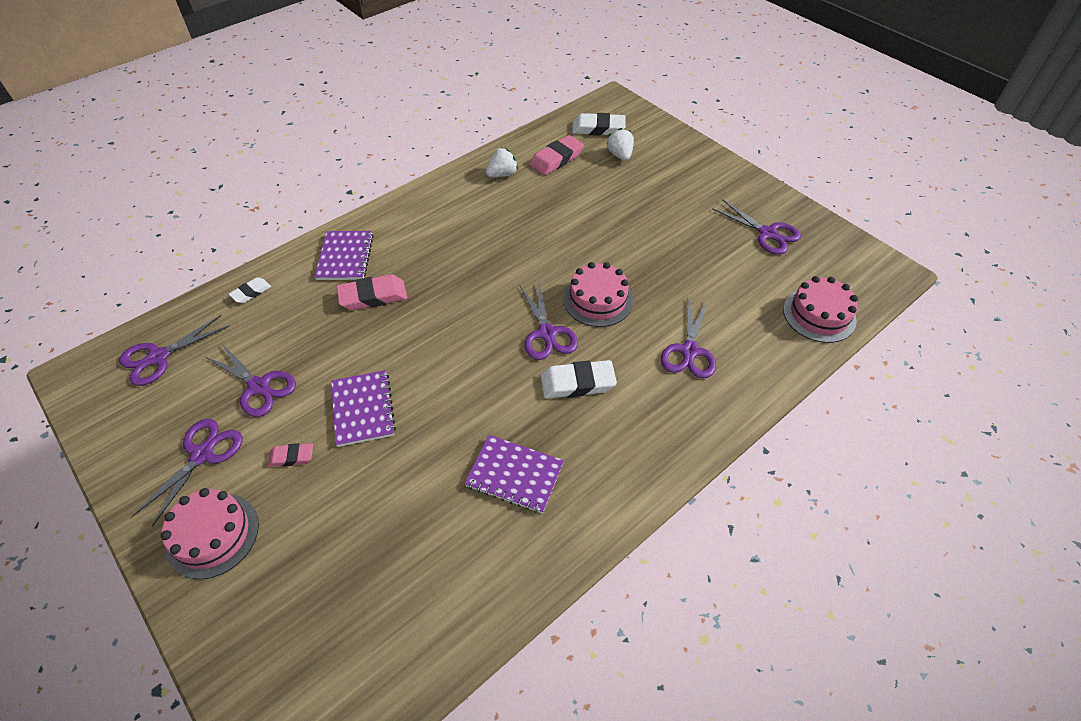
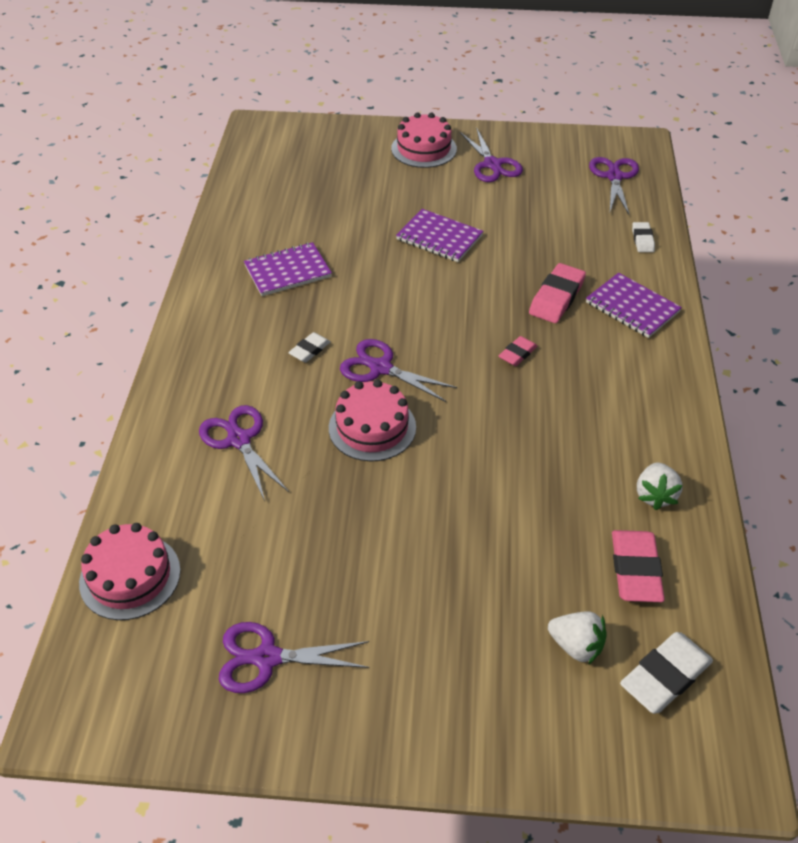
camera: 135 degrees right, 5 degrees down
(259, 387) = (525, 205): purple scissors -> none
(291, 457) = (441, 194): pink eraser -> pink eraser (517, 354)
(577, 383) = (310, 350): white eraser -> white eraser, size x0.57

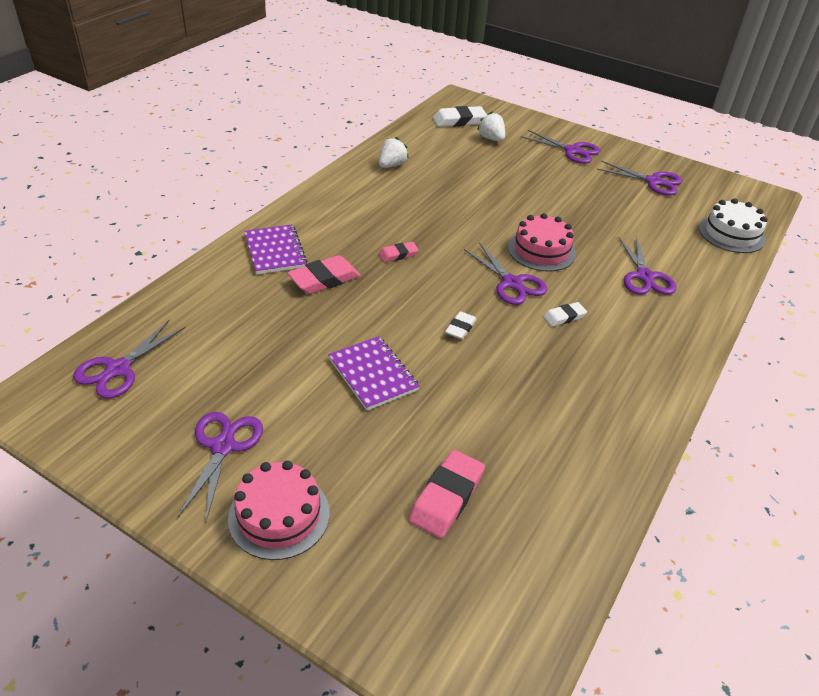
camera: 155 degrees left, 5 degrees down
(130, 576) = (731, 234): pink cake -> white cake
(287, 271) = (553, 399): purple notebook -> none
(430, 683) = (572, 151): none -> purple scissors
(635, 570) = (435, 148): pink eraser -> pink eraser (446, 497)
(642, 240) = (191, 295): white eraser -> white eraser (460, 328)

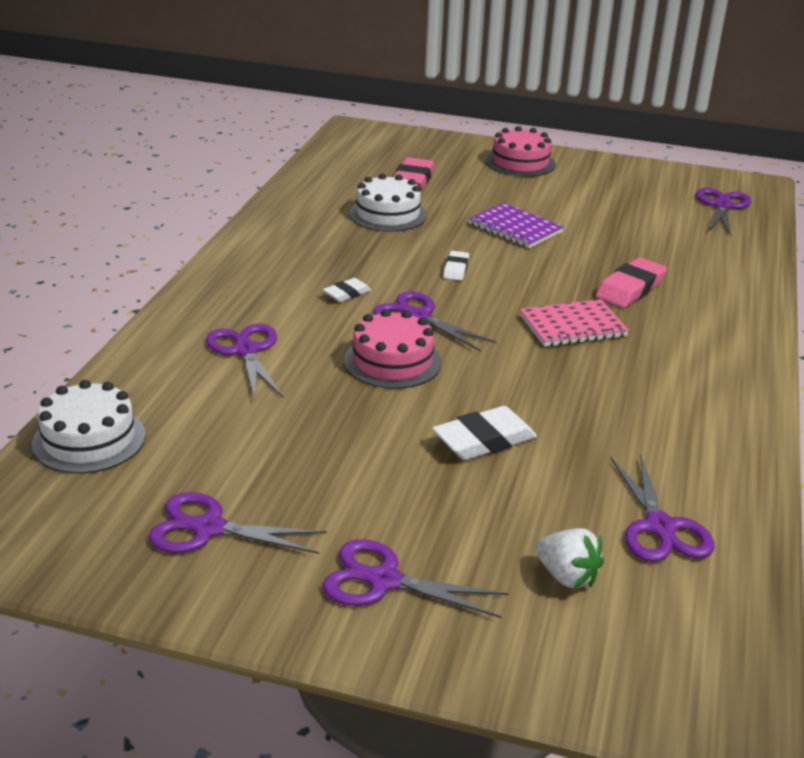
camera: 165 degrees right, 10 degrees down
(223, 446) = (590, 182): purple scissors -> purple scissors (660, 527)
(275, 251) = (714, 307): purple notebook -> none
(391, 165) = (698, 462): white strawberry -> none
(398, 254) = (573, 326): pink eraser -> pink notebook
(459, 121) = (668, 621): white eraser -> white eraser (484, 440)
(500, 425) = (388, 214): none -> white cake

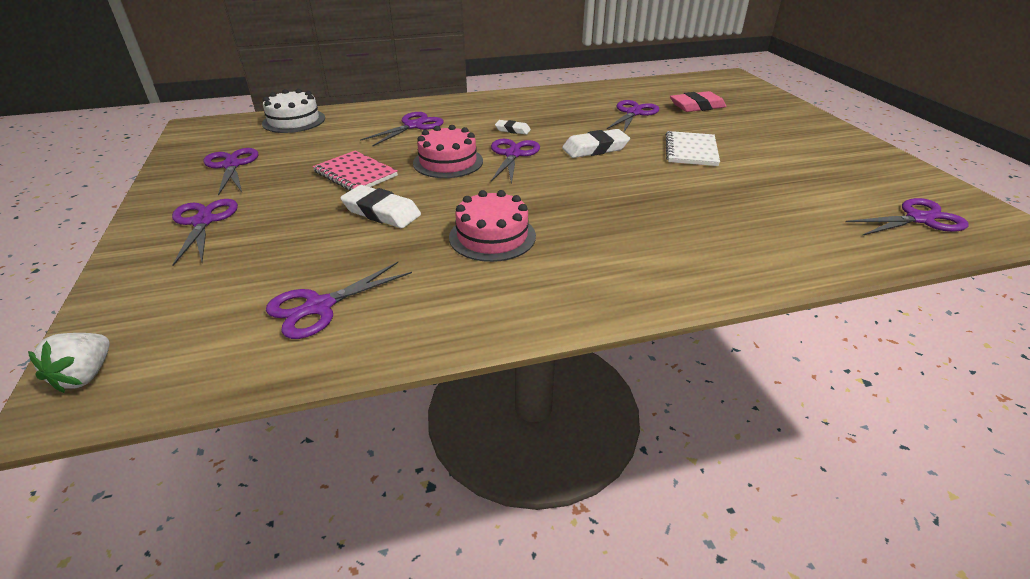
camera: 60 degrees right, 5 degrees up
(388, 214) = (633, 113): white cake -> purple scissors
(456, 269) = (595, 148): white eraser -> white eraser, size x1.74
(515, 228) = (691, 151): purple notebook -> white notebook
(520, 163) = (800, 127): pink cake -> pink cake (492, 236)
(566, 576) = (235, 281): white strawberry -> white strawberry (86, 375)
(573, 326) = (576, 205): pink notebook -> pink notebook (355, 174)
(630, 289) = (673, 213): pink eraser -> none

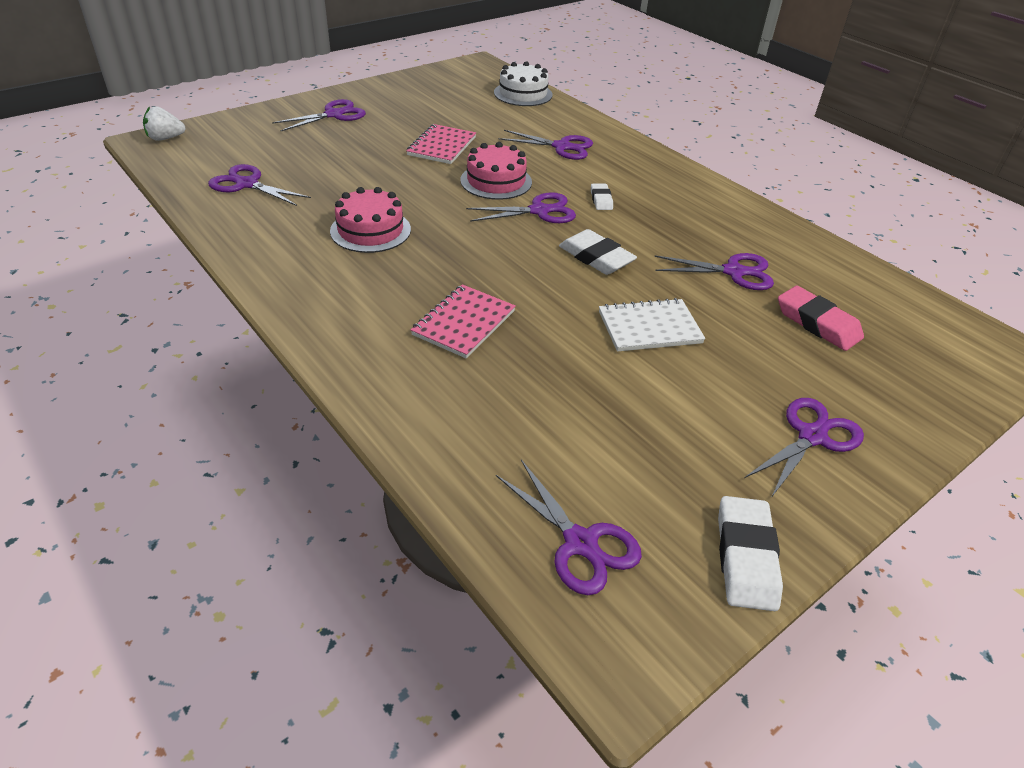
camera: 65 degrees right, 5 degrees up
(232, 165) = (422, 97): purple scissors -> purple scissors (812, 436)
(381, 212) = (383, 173): white eraser -> white eraser (745, 557)
(668, 215) = (464, 323): none -> pink notebook

